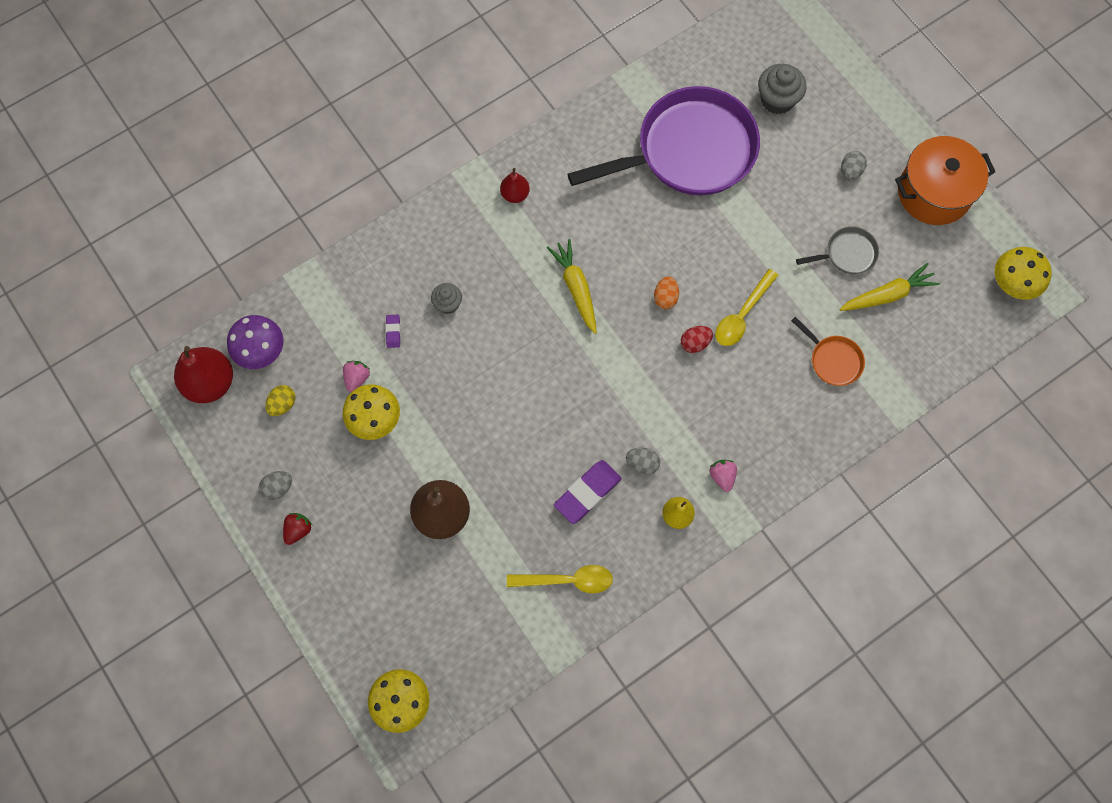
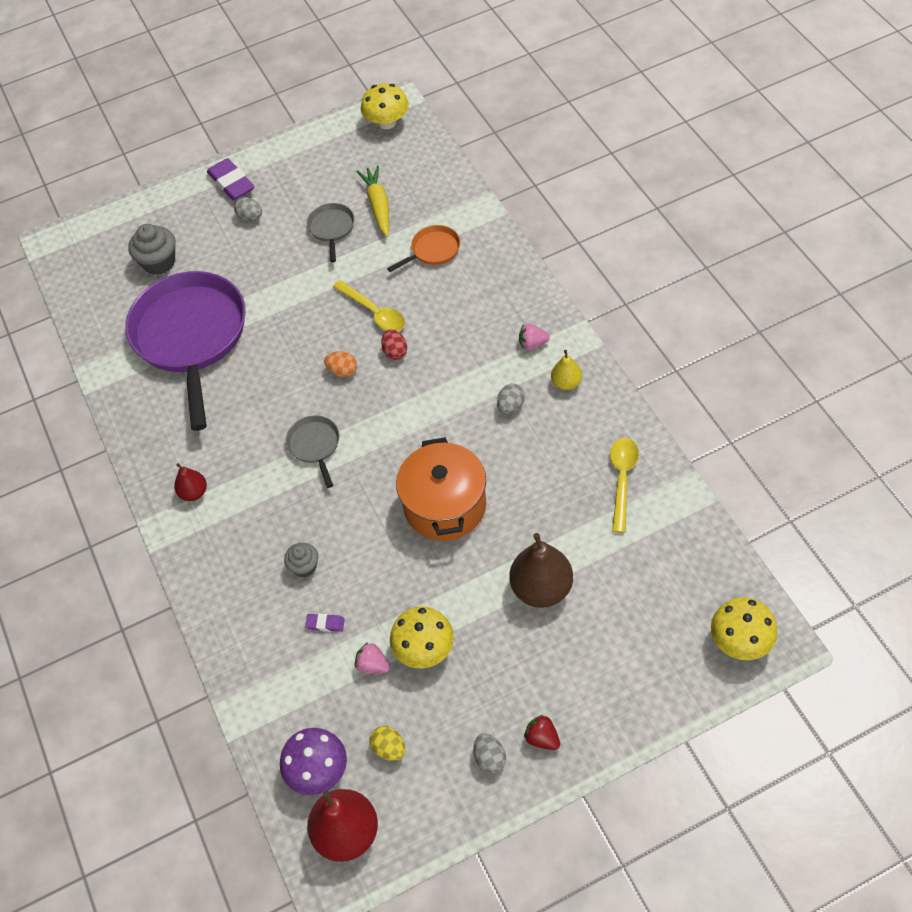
camera: 75 degrees left, 15 degrees down
(576, 288) = (315, 446): yellow carrot -> grey pan
(587, 493) = (534, 454): purple eraser -> purple eraser (231, 183)
(933, 193) = (288, 163): orange pot -> orange pot (445, 506)

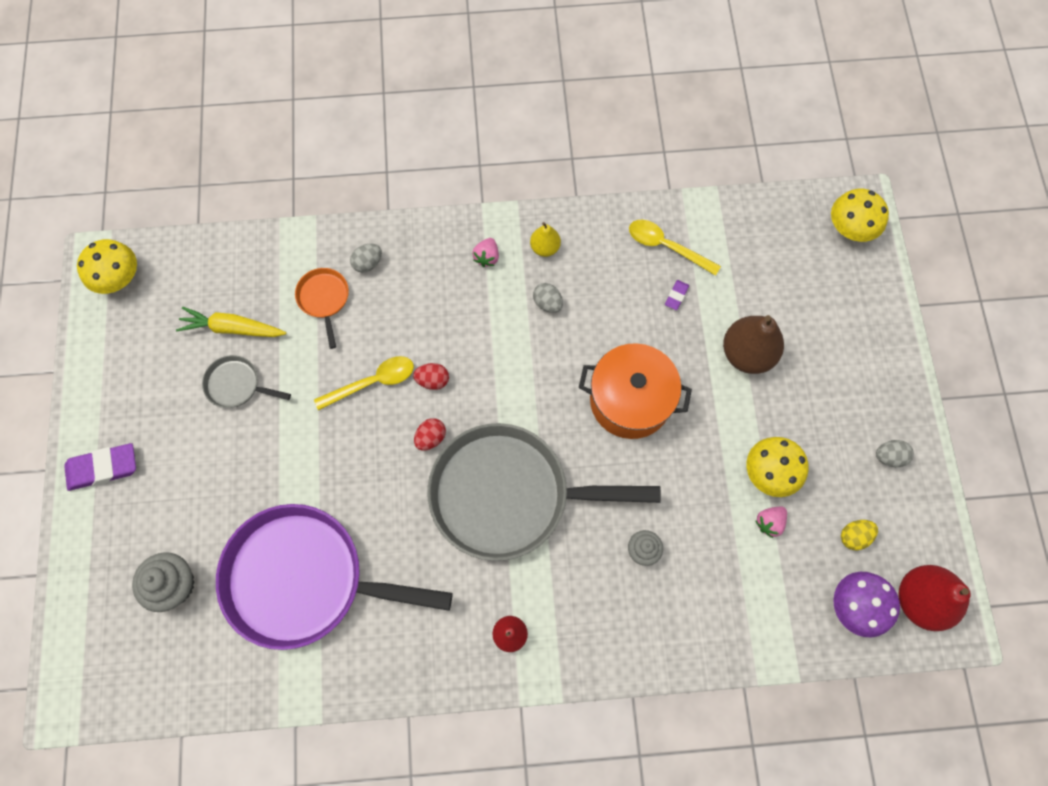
camera: 75 degrees left, 15 degrees up
(250, 217) = (168, 463): grey egg -> grey egg (368, 263)
(315, 446) = (509, 495): grey pan -> grey pan, size x2.38
(325, 624) = (711, 551): purple eraser -> purple eraser (676, 296)
(342, 371) = (431, 438): orange egg -> red egg
(542, 738) = (884, 408): red strawberry -> none

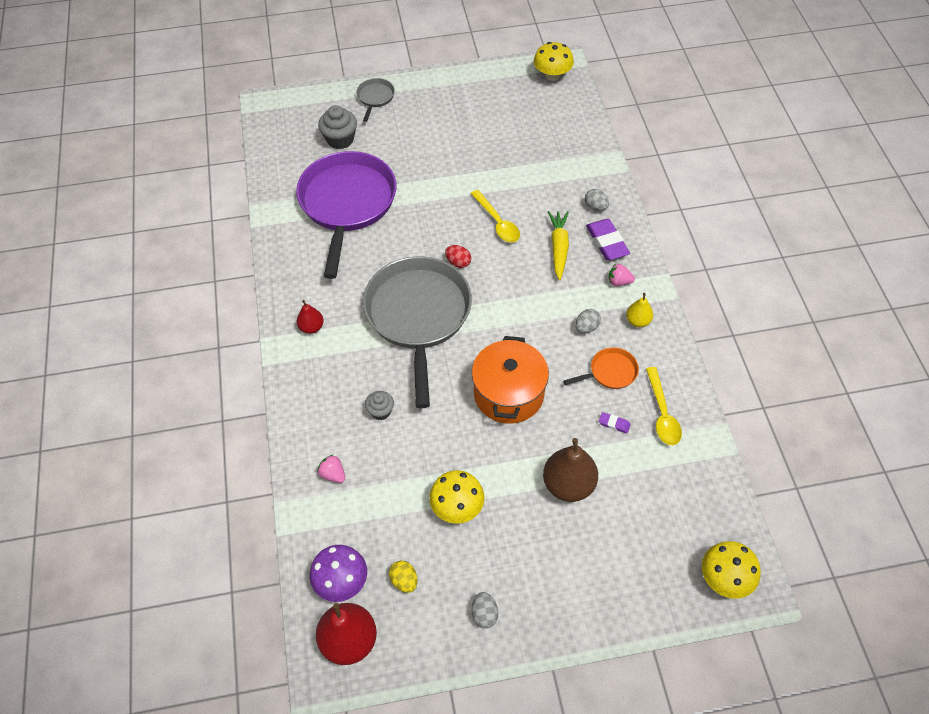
camera: 85 degrees right, 15 degrees down
(103, 468) = (415, 92): purple eraser -> purple eraser (607, 242)
(233, 328) = (526, 139): yellow carrot -> yellow carrot (558, 248)
(237, 385) = (483, 148): grey pan -> grey pan (375, 98)
(324, 299) = (559, 185): orange pan -> orange pan (610, 372)
(433, 380) = (505, 258): red egg -> none
(666, 246) = (662, 413): yellow spoon -> yellow spoon turned 150 degrees clockwise
(769, 522) = (411, 508): pink strawberry -> pink strawberry (333, 474)

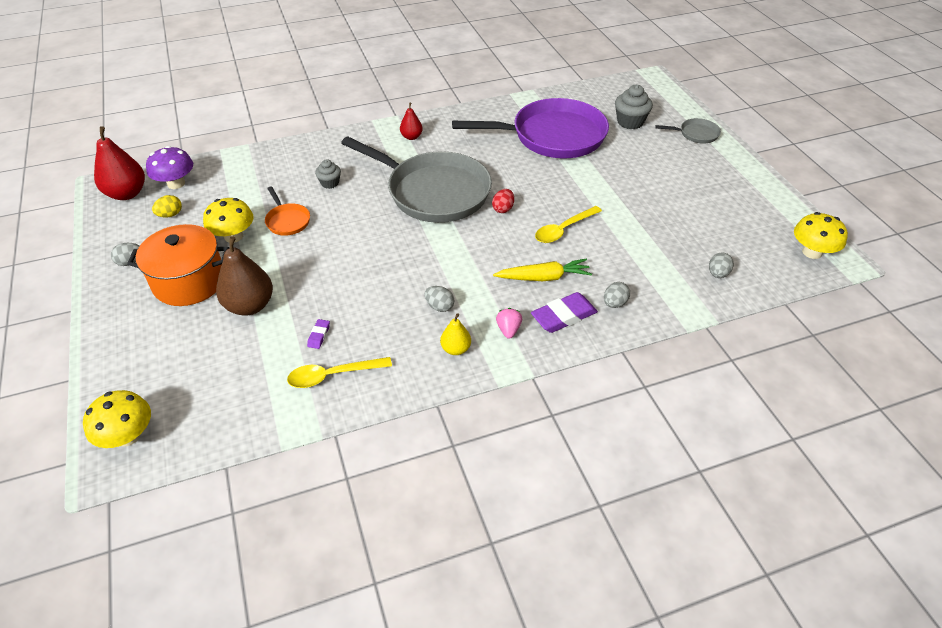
camera: 80 degrees right, 10 degrees down
(333, 474) = (270, 167): pink strawberry -> none
(418, 316) = (433, 192): grey pan -> grey pan turned 45 degrees clockwise
(508, 394) = (352, 257): orange pot -> orange pot (189, 281)
(569, 136) = (717, 274): none -> grey egg
(610, 372) = (384, 329): orange pan -> orange pan (287, 221)

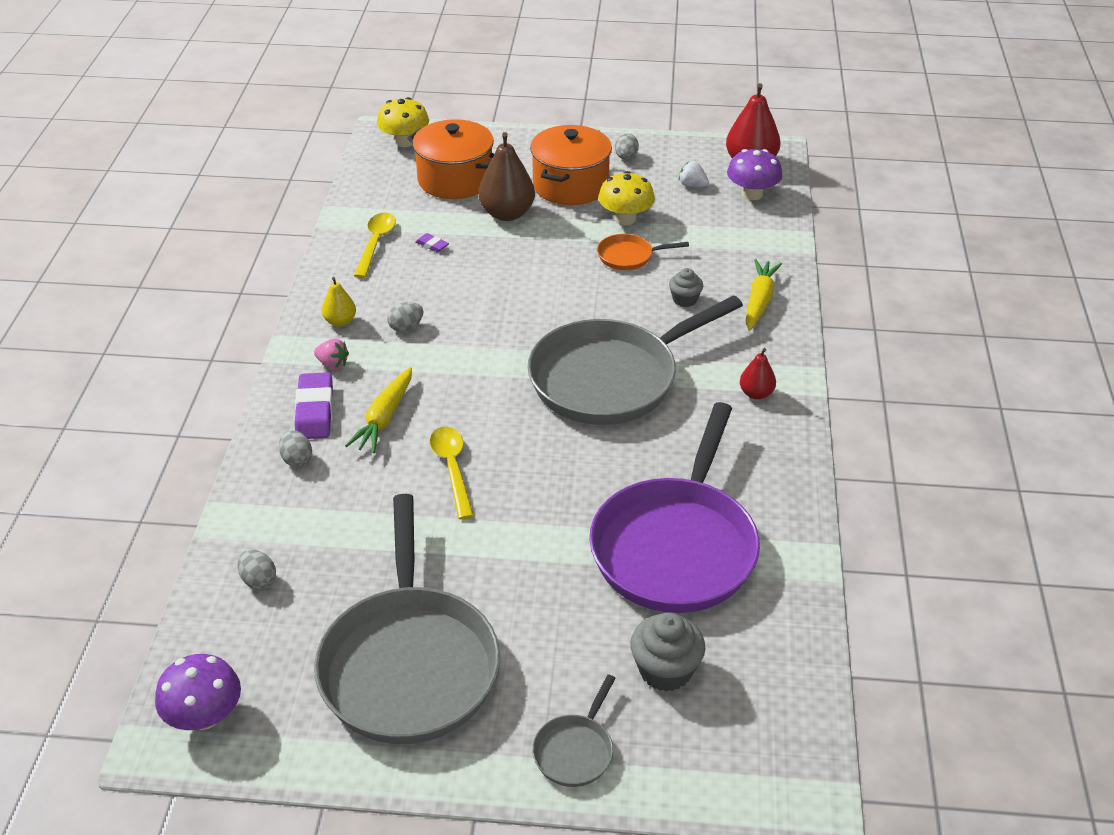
camera: 115 degrees right, 5 degrees down
(170, 215) = (692, 185): yellow egg -> white strawberry
(200, 362) = (455, 180): none -> orange pot
(316, 154) = (759, 301): none -> yellow carrot
(503, 209) = (533, 428): red egg -> none
(707, 195) = (409, 663): none -> grey pan
(812, 252) = (204, 716): yellow mushroom -> purple mushroom

